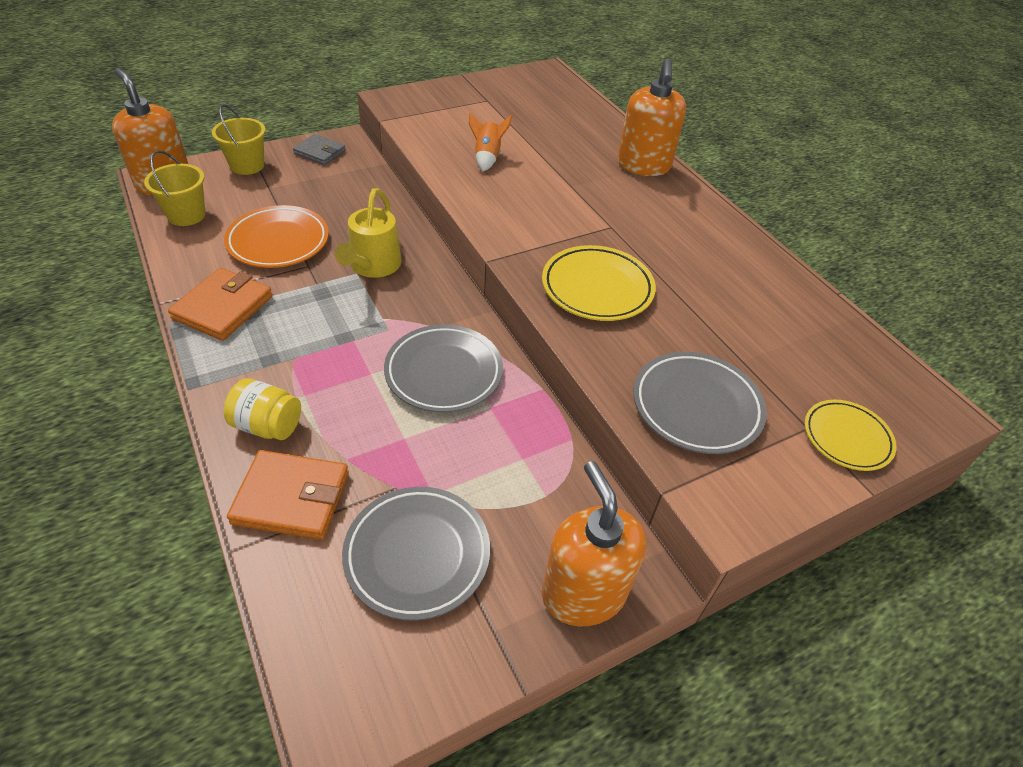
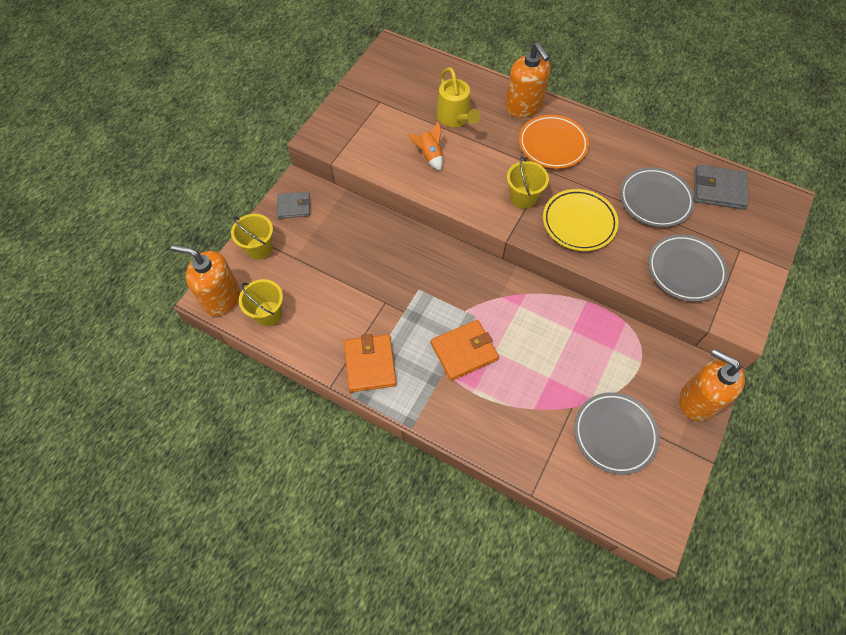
camera: 30 degrees left, 15 degrees up
(268, 425) = (476, 419): yellow jar -> none
(278, 242) = (348, 296): orange plate -> orange plate (552, 145)
(291, 498) = (530, 448): orange wallet -> orange wallet (464, 351)
(373, 266) = (422, 278): yellow watering can -> yellow watering can (455, 118)
(444, 372) = (530, 324): grey plate -> grey plate (655, 200)
(553, 235) = (523, 197): none -> yellow bucket
(837, 350) = (719, 189): none -> grey wallet
(846, 438) = (759, 244): yellow plate -> none

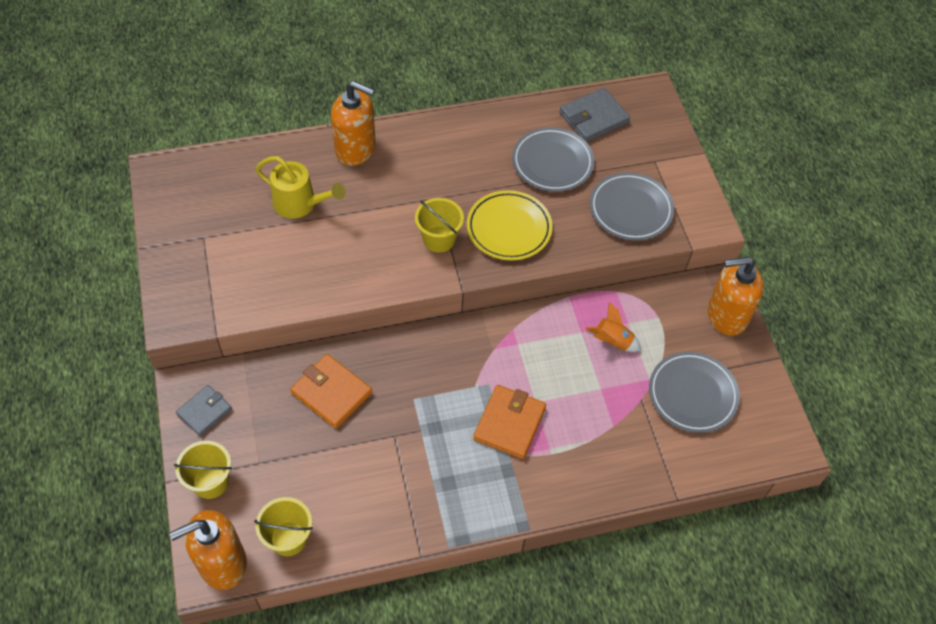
camera: 45 degrees left, 5 degrees down
(370, 364) = (437, 504): orange wallet -> orange wallet (331, 393)
(429, 156) = (311, 259): orange rocket -> orange rocket (612, 342)
(552, 145) = (418, 170): orange plate -> none

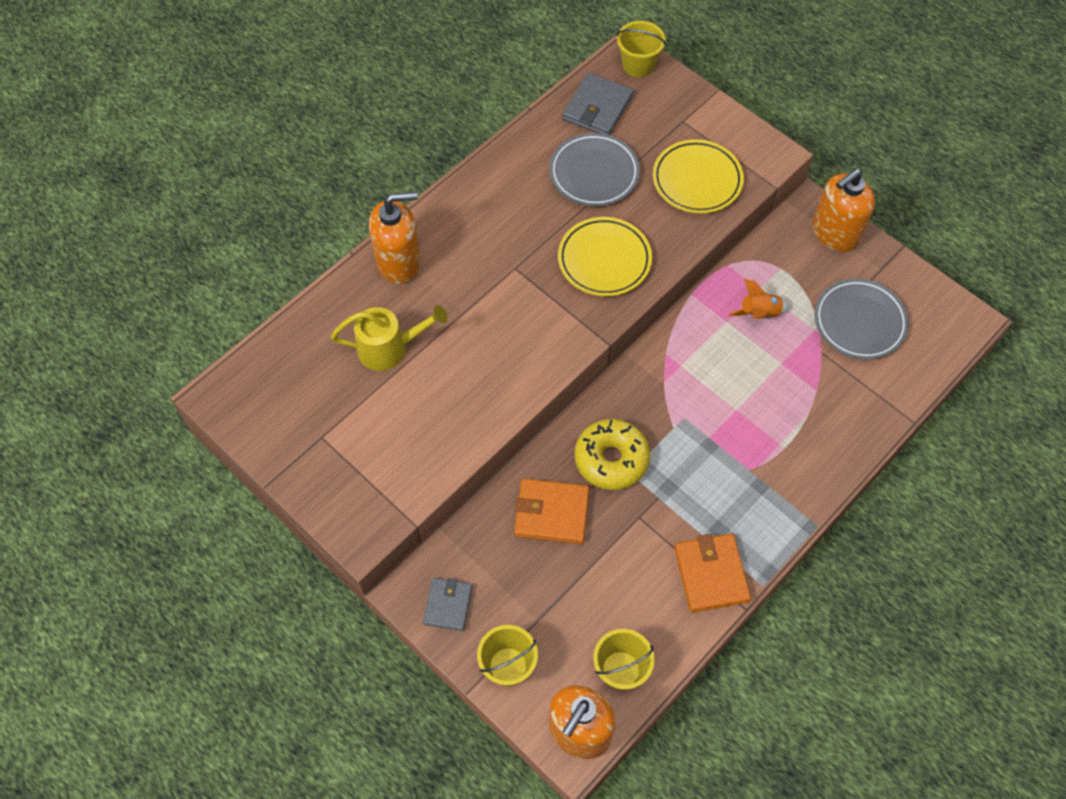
camera: 30 degrees left, 5 degrees up
(407, 381) = (611, 459): none -> yellow donut
(439, 239) = (549, 307): yellow bucket -> yellow bucket (638, 65)
(509, 423) = (729, 443): orange wallet -> orange wallet (711, 574)
(630, 210) = (697, 180): grey plate -> yellow plate

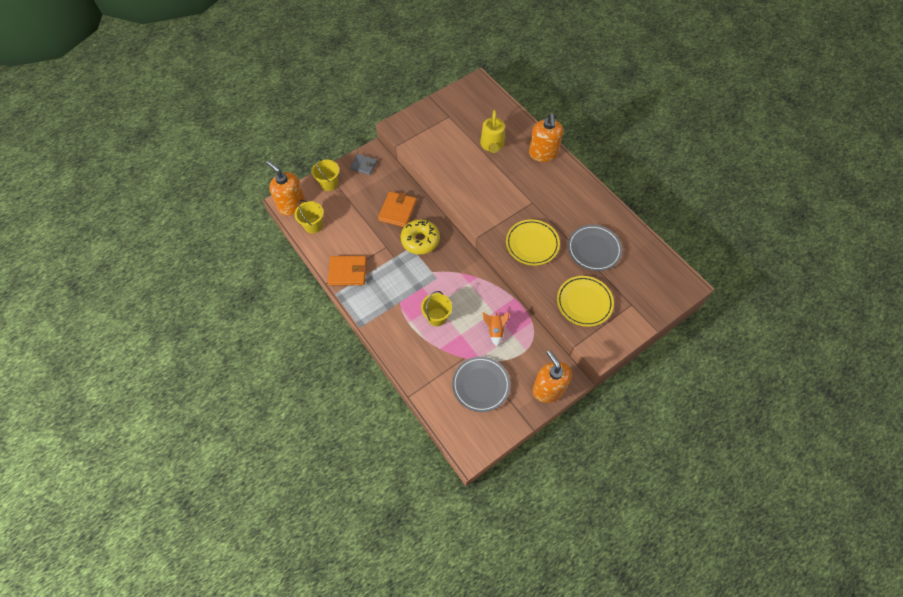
camera: 100 degrees right, 0 degrees up
(597, 108) = (644, 260): grey wallet -> none
(638, 65) = (679, 288): yellow bucket -> yellow bucket (437, 317)

